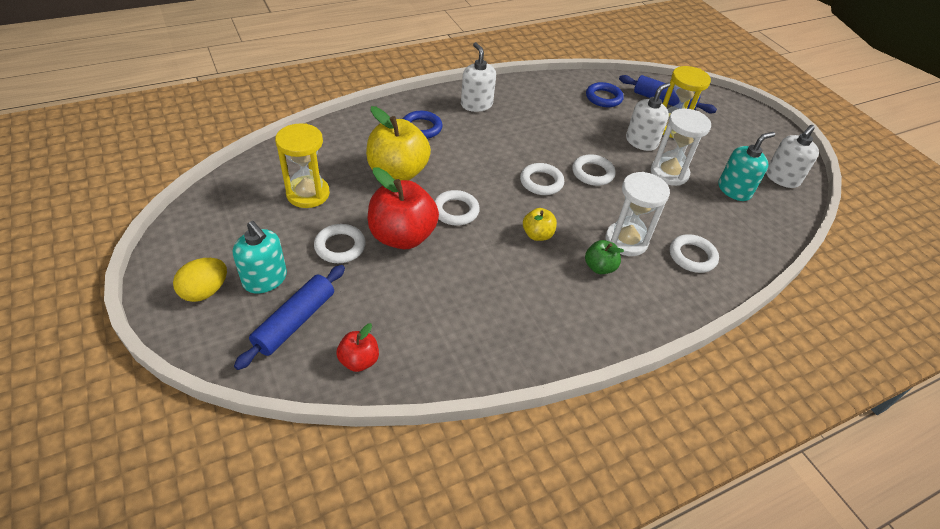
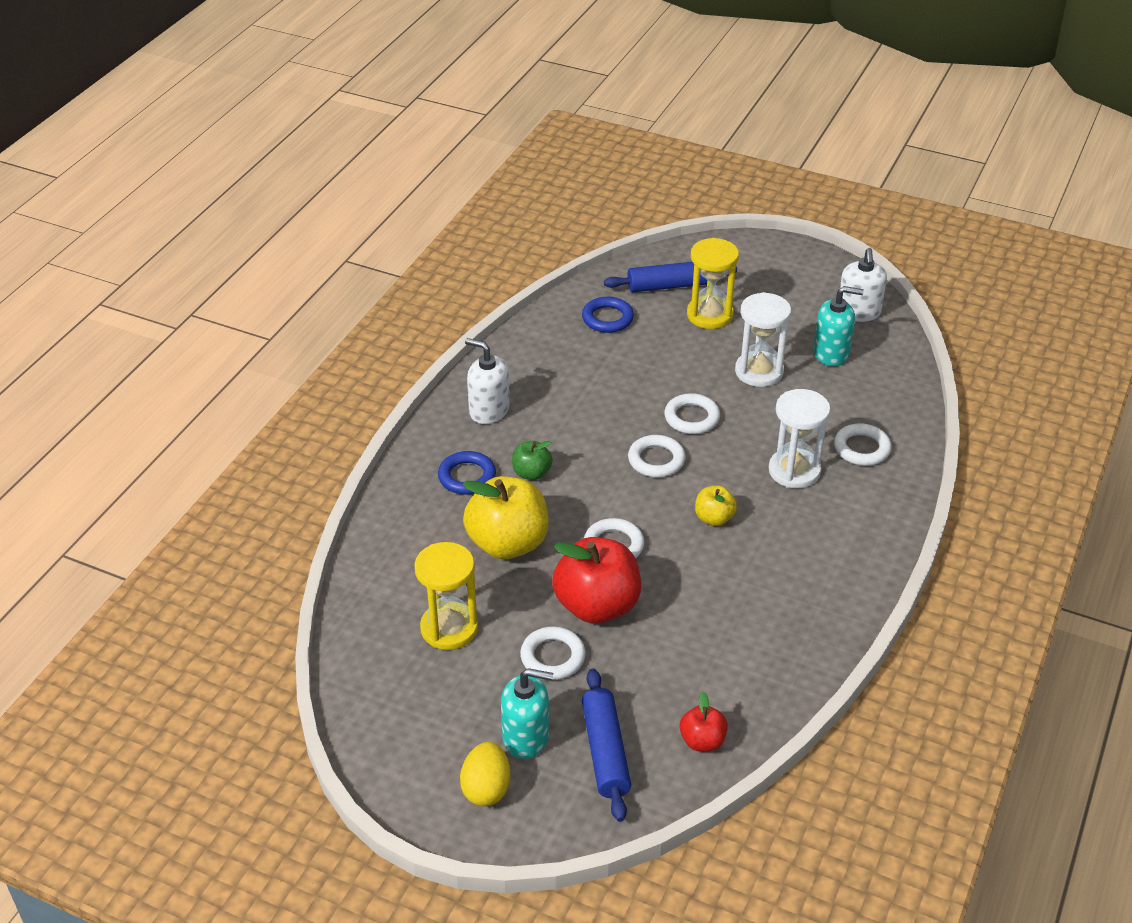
camera: 35 degrees left, 5 degrees down
(599, 267) = (799, 513): green apple -> green apple (531, 473)
(641, 142) = (698, 351): white soap dispenser -> none
(734, 190) = (831, 353): turquoise soap dispenser -> turquoise soap dispenser turned 75 degrees clockwise

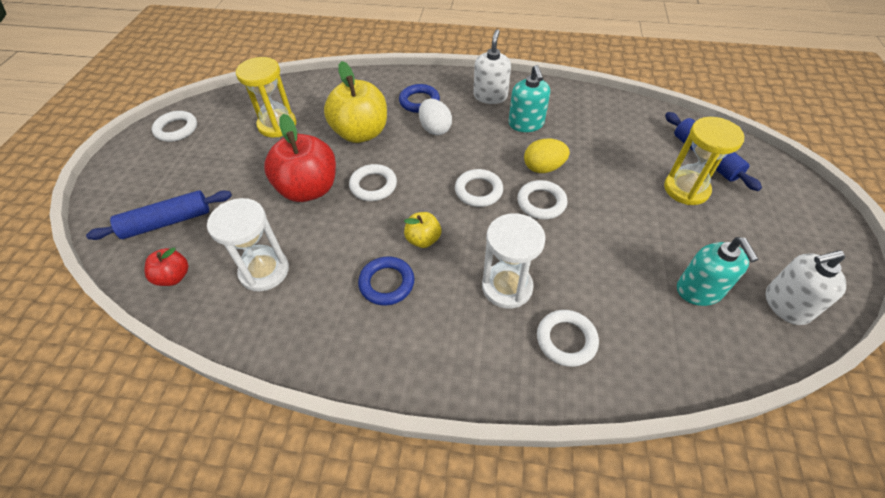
camera: 75 degrees right, 10 degrees up
(486, 789) = (140, 171): yellow egg -> yellow egg (543, 168)
(526, 737) = (183, 179): turquoise soap dispenser -> turquoise soap dispenser (526, 124)
(531, 473) = (435, 129): green apple -> white egg
(552, 657) = (256, 177): white ring -> white ring (176, 129)
(607, 318) = (632, 130): blue ring -> blue ring (387, 283)
(759, 371) = (631, 237): white hourglass -> white hourglass (264, 271)

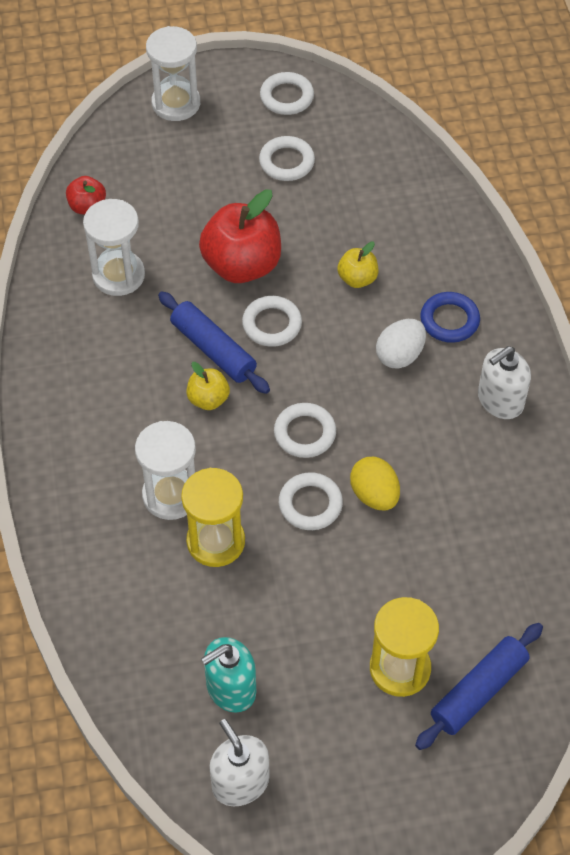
camera: 70 degrees right, 5 degrees up
(121, 191) = (176, 103): none -> white hourglass
(167, 222) = (150, 165): blue rolling pin -> blue rolling pin (213, 349)
(277, 125) = (335, 188): yellow hourglass -> yellow hourglass (215, 541)
(361, 133) = (357, 278): yellow apple -> yellow apple, size x0.50
(387, 283) = (139, 385): blue ring -> none
(490, 96) = (500, 400): white soap dispenser -> white soap dispenser turned 150 degrees clockwise
(526, 124) = (457, 457): turquoise soap dispenser -> none
(566, 340) = (122, 562): white ring -> white ring (286, 162)

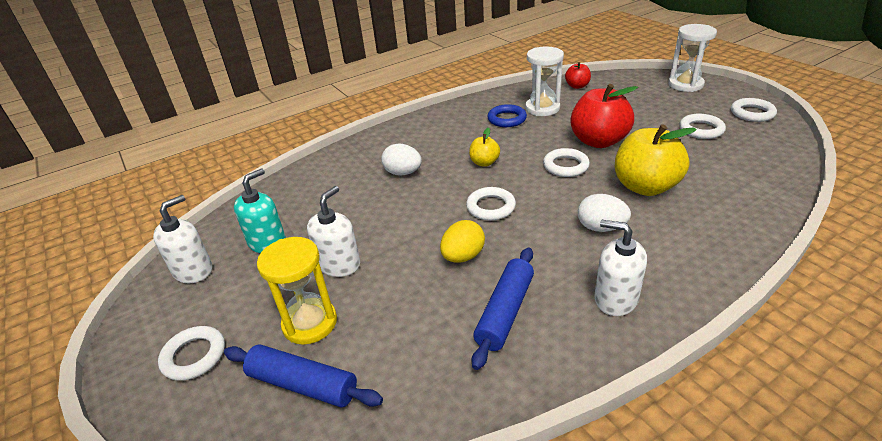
camera: 70 degrees right, 20 degrees down
(171, 495) = (403, 173): white hourglass -> white egg
(213, 349) = (523, 152): blue rolling pin -> blue rolling pin (505, 312)
(215, 541) = (379, 200): yellow hourglass -> none
(231, 688) = (267, 242): turquoise soap dispenser -> turquoise soap dispenser turned 90 degrees clockwise
(310, 504) = (433, 228): white ring -> white ring (194, 356)
(320, 618) = (339, 264): none -> white soap dispenser
(357, 278) = (645, 186): yellow apple -> yellow apple, size x1.99
(449, 320) = (663, 242): blue ring -> blue ring (507, 119)

